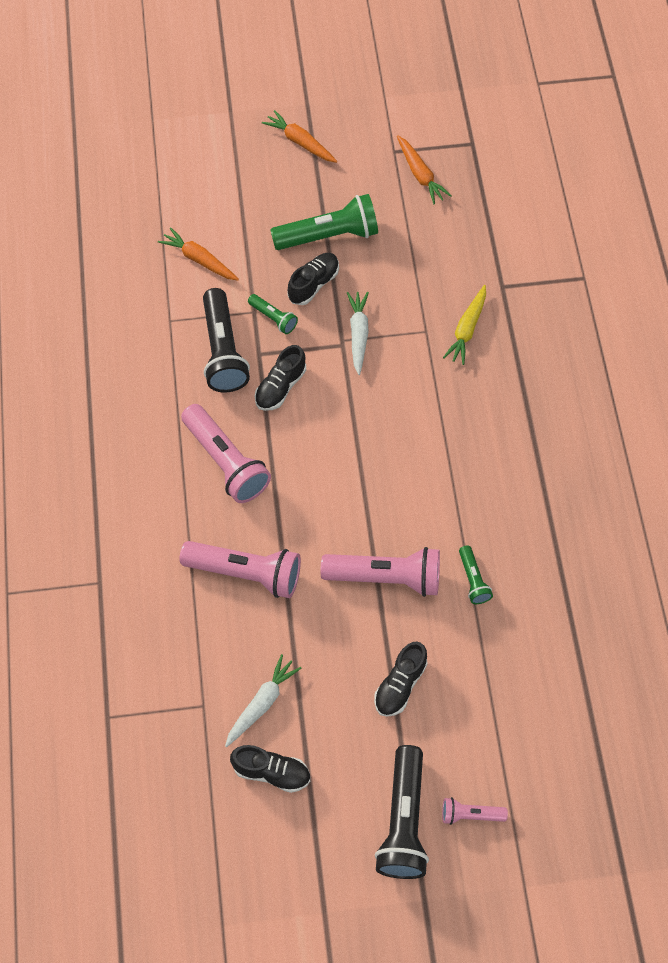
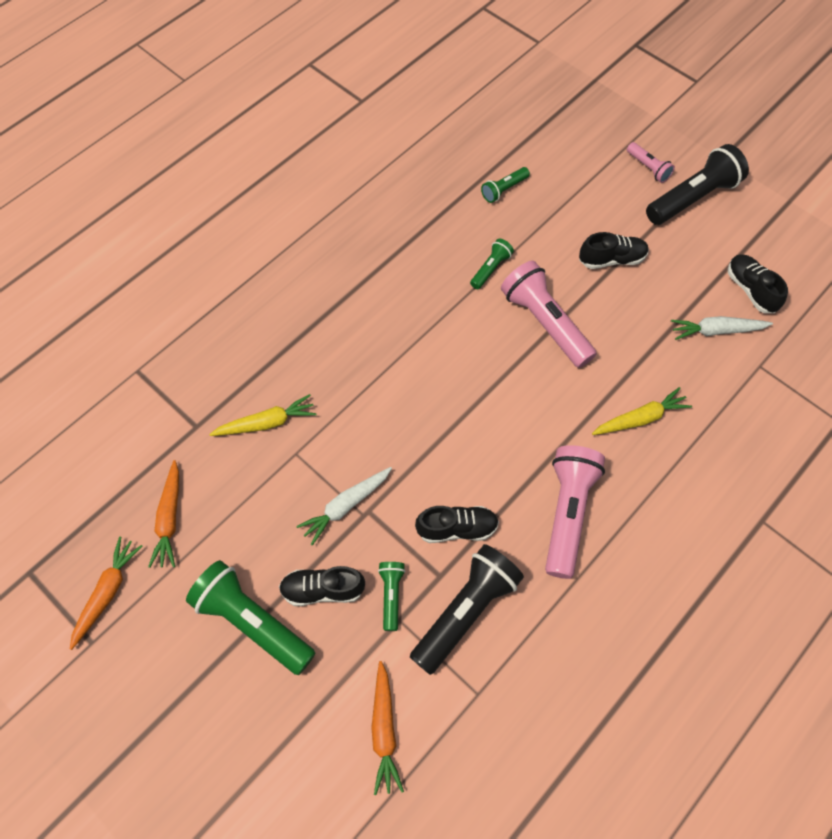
camera: 130 degrees left, 0 degrees up
(246, 573) = (640, 418): pink flashlight -> yellow carrot
(300, 142) = (145, 756): orange carrot -> orange carrot (169, 519)
(549, 661) = (504, 190): none -> green flashlight

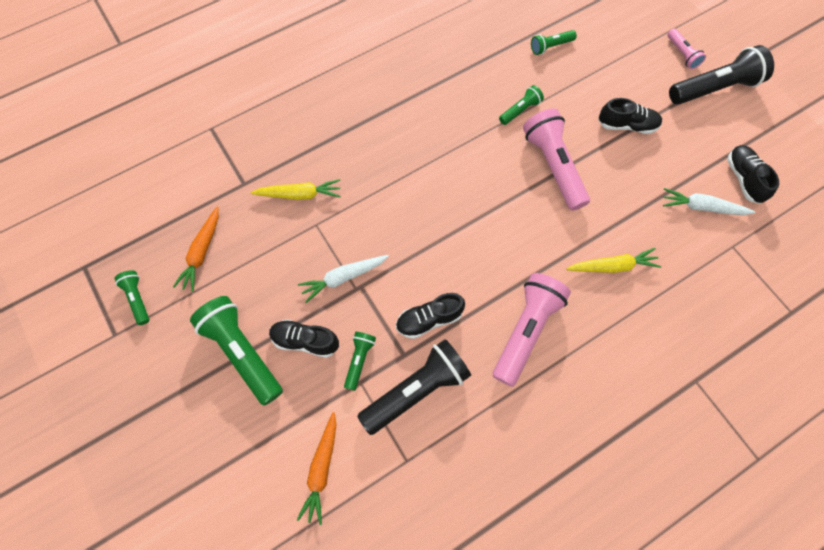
camera: 15 degrees right, 5 degrees up
(107, 593) = (137, 299): orange carrot -> green flashlight
(457, 528) = (429, 319): black shoe -> black shoe turned 150 degrees clockwise

